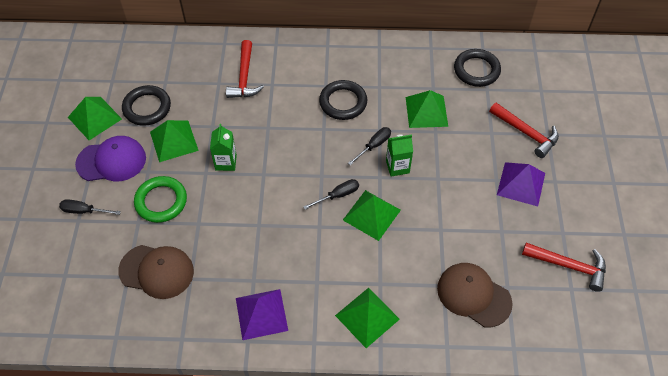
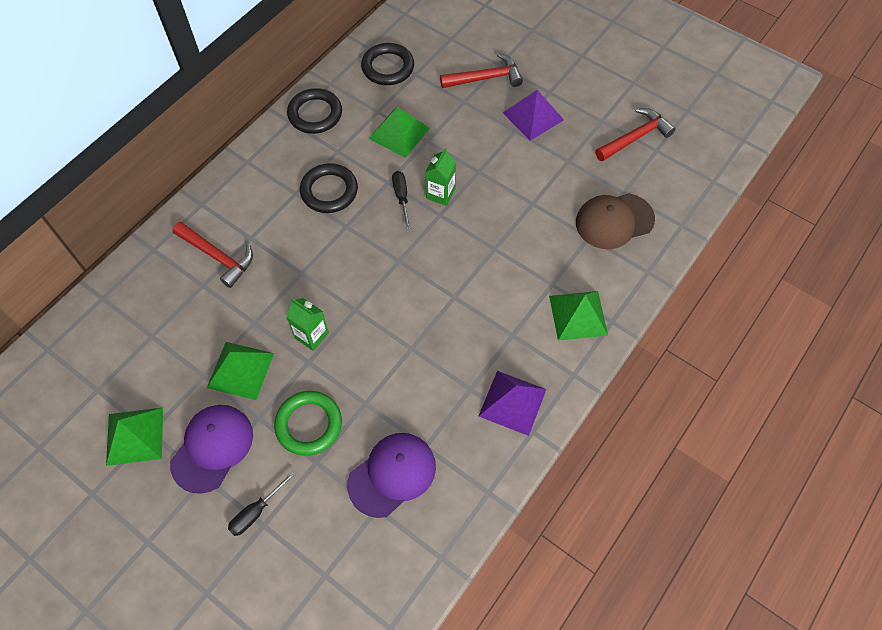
camera: 55 degrees left, 5 degrees up
(147, 108) = (171, 373): black ring -> black ring (315, 114)
(157, 271) = (392, 475): brown cap -> purple cap
(338, 195) = (432, 260): black screwdriver -> none
(372, 215) = (475, 246): green pyramid -> none

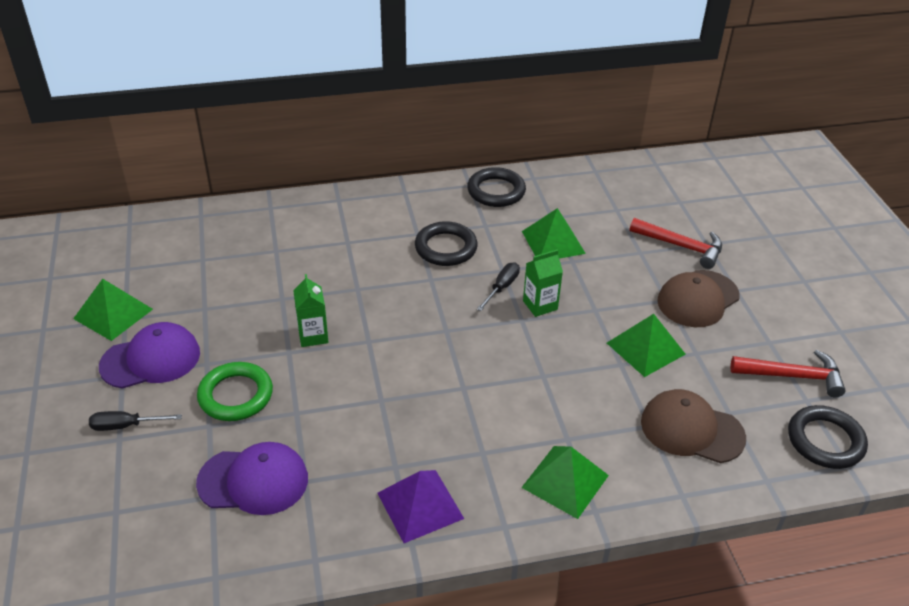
camera: 40 degrees right, 20 degrees down
(218, 257) = (309, 239): red hammer -> none
(240, 370) = (233, 322): green pyramid -> green pyramid (645, 348)
(388, 67) = (596, 192): black ring -> black ring (825, 441)
(533, 116) = (698, 299): purple pyramid -> brown cap

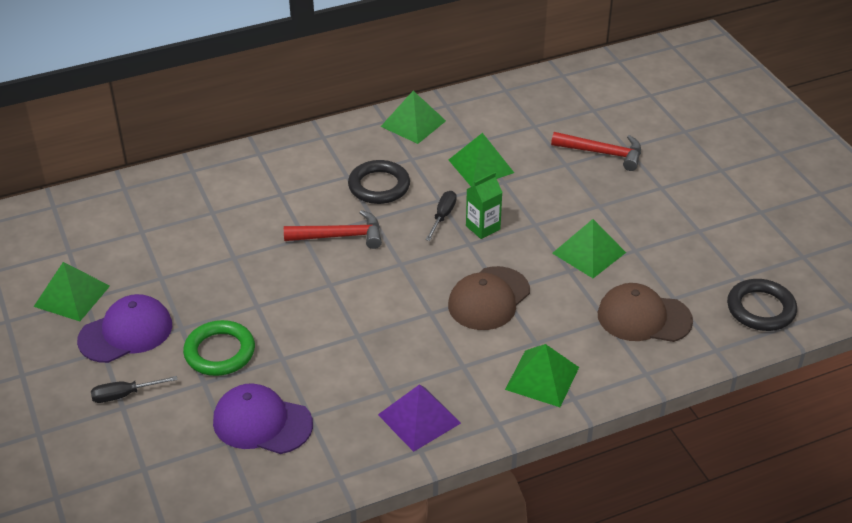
camera: 10 degrees left, 0 degrees up
(253, 481) = (262, 423): purple cap -> purple cap turned 150 degrees counterclockwise
(313, 336) = (275, 287): green carton -> none
(496, 191) = (413, 123): black ring -> green pyramid
(698, 299) = (627, 200): brown cap -> brown cap (488, 299)
(793, 376) = (724, 257): red hammer -> red hammer (340, 236)

